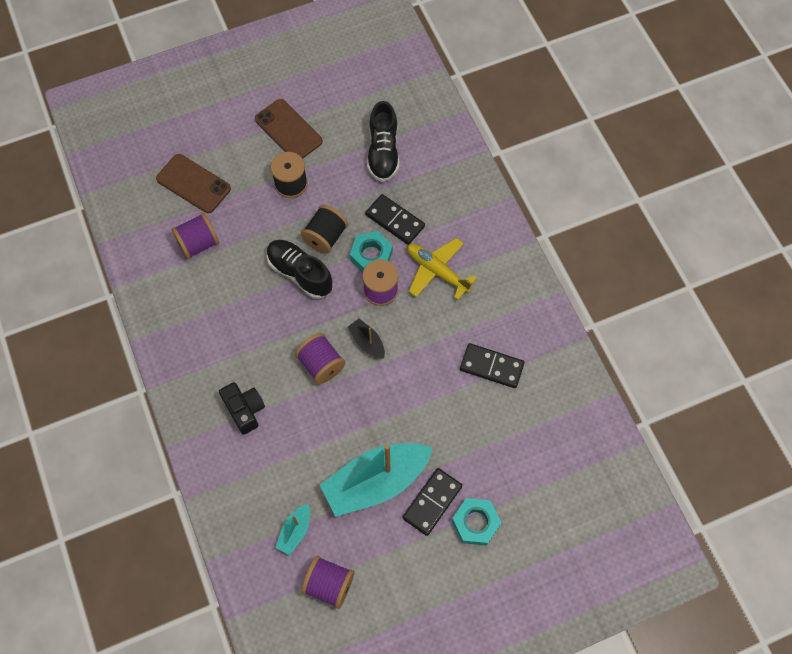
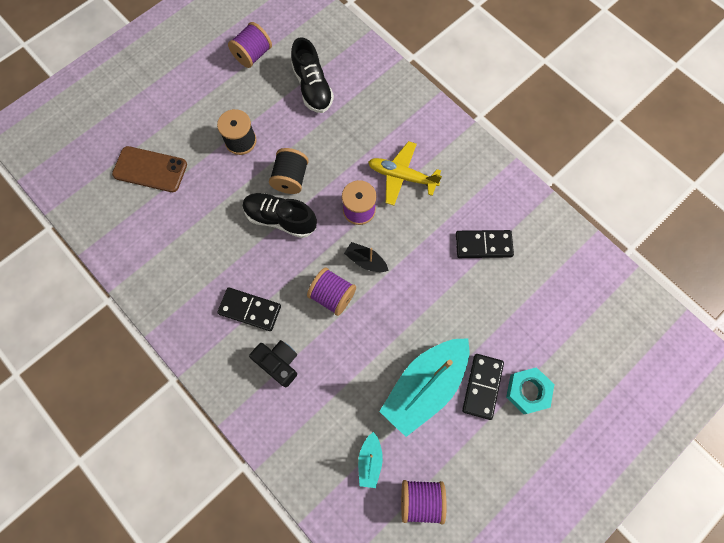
camera: 20 degrees left, 5 degrees up
(198, 243) = (175, 222): purple spool -> purple spool (253, 55)
(288, 130) = (220, 94): brown phone -> none
(371, 255) = (338, 181): turquoise nut -> none
(395, 220) = (347, 144): black domino -> black domino (250, 309)

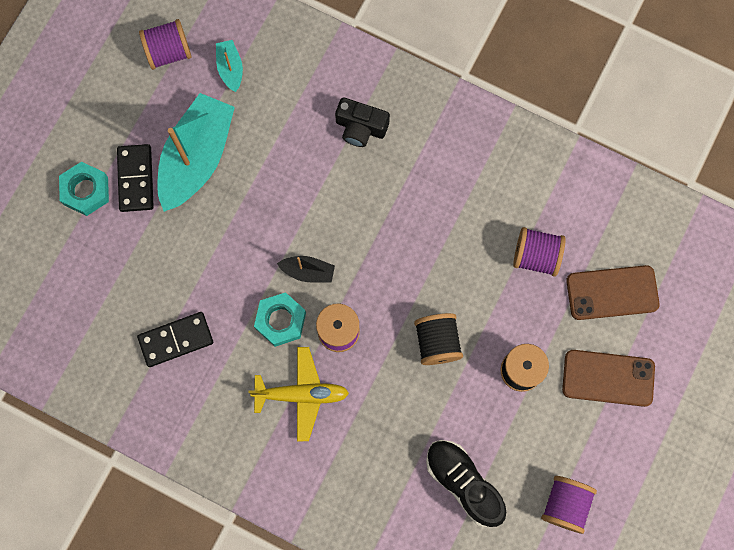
camera: 160 degrees right, 5 degrees up
(184, 117) = (608, 378): none -> brown phone
(250, 309) = (415, 171): black domino -> none
(280, 219) = (427, 286): black shoe -> none
(332, 296) = (331, 218): purple spool -> purple spool (536, 256)
(399, 232) = (280, 321): none -> turquoise nut

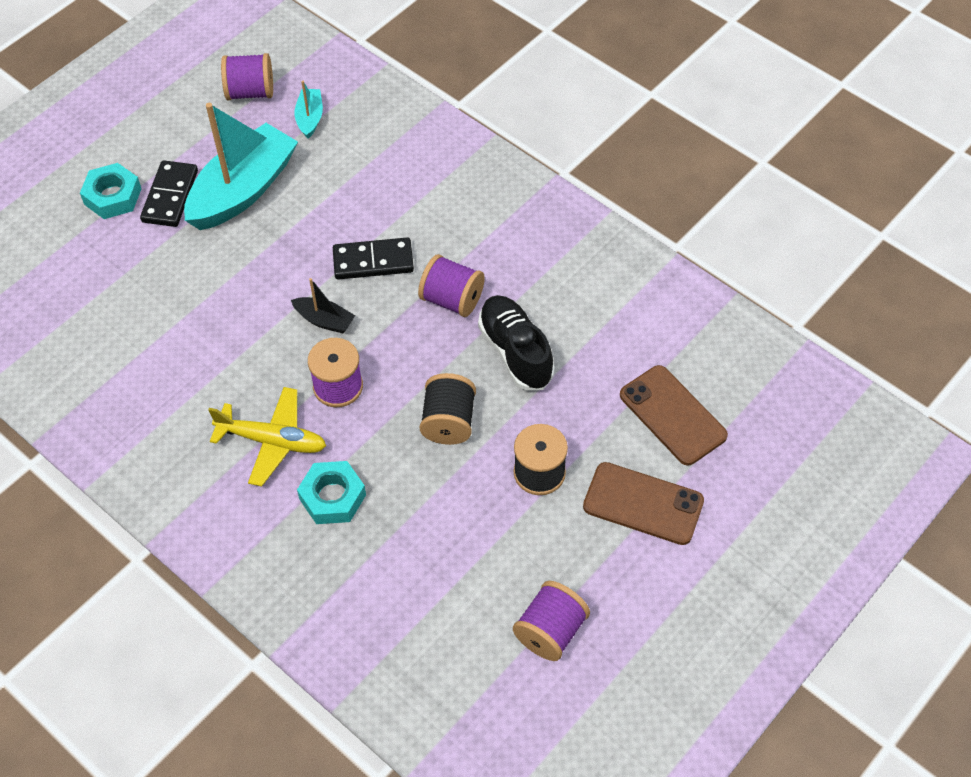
camera: 15 degrees right, 20 degrees down
(176, 340) = (152, 356): black domino -> black domino (373, 261)
(280, 321) = (276, 362): turquoise nut -> turquoise nut (332, 497)
(360, 127) = (431, 197): black camera -> none
(463, 483) = (432, 578): black shoe -> black shoe (515, 352)
(536, 256) = (592, 359): purple spool -> purple spool (452, 299)
(612, 293) = (672, 415): brown phone -> brown phone turned 45 degrees clockwise

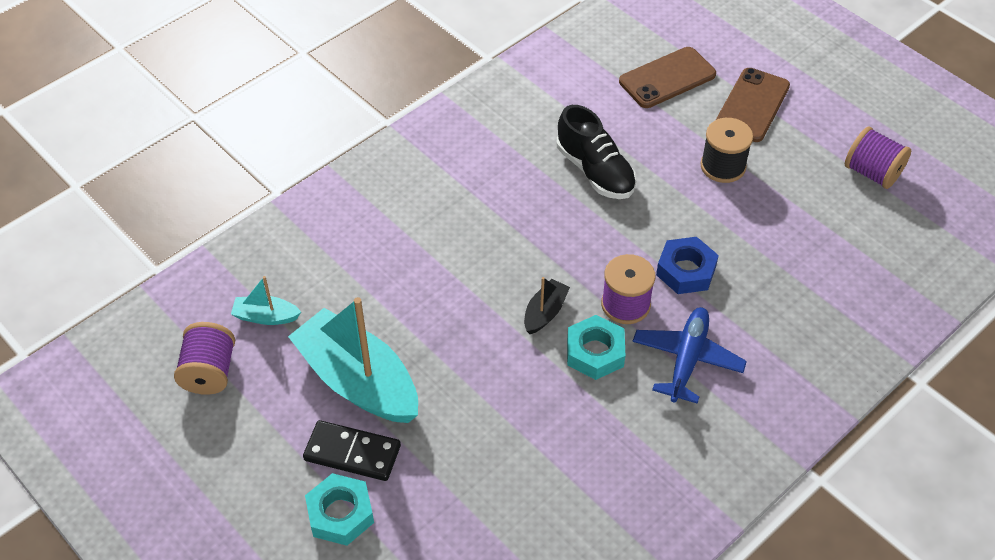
camera: 85 degrees left, 5 degrees down
(272, 441) = (687, 359): yellow plane -> blue plane
(332, 497) = (749, 313): turquoise nut -> turquoise nut (595, 352)
(373, 261) = (475, 270): black domino -> none
(385, 438) = (686, 271): none -> blue nut
(448, 422) = (669, 223): black spool -> none
(452, 299) = (530, 212): purple spool -> none
(515, 352) = (595, 171): black shoe -> black shoe turned 105 degrees counterclockwise

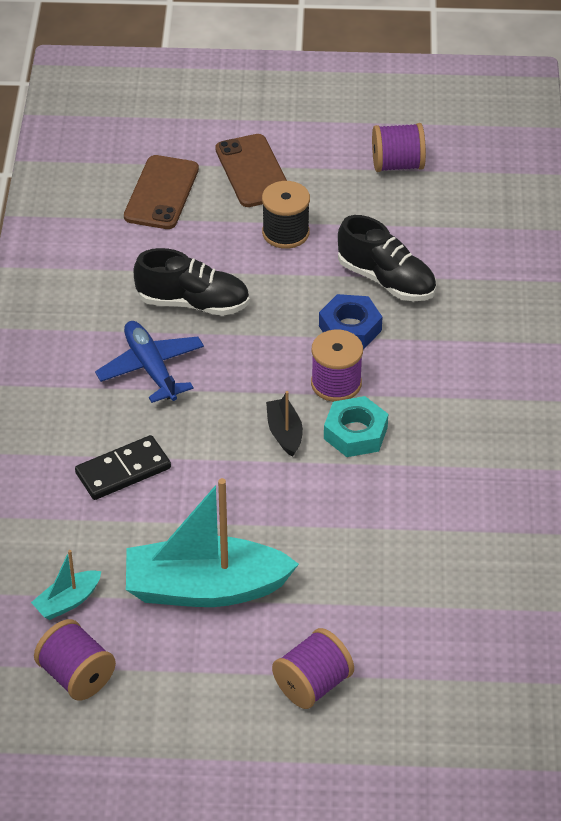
camera: 45 degrees left, 5 degrees down
(340, 514) = (312, 685): turquoise nut -> purple spool
(352, 453) = (267, 639): black domino -> black domino (123, 470)
(687, 359) = (425, 389): blue plane -> blue plane (151, 368)
(757, 254) = (386, 280): none -> black shoe

